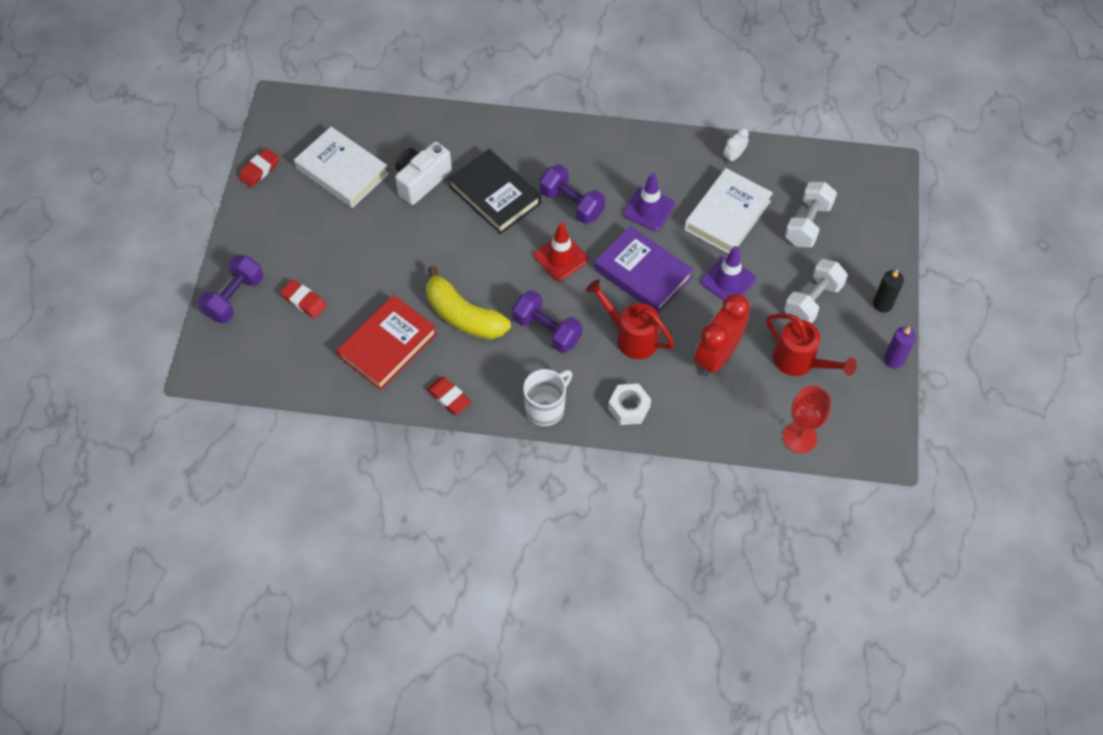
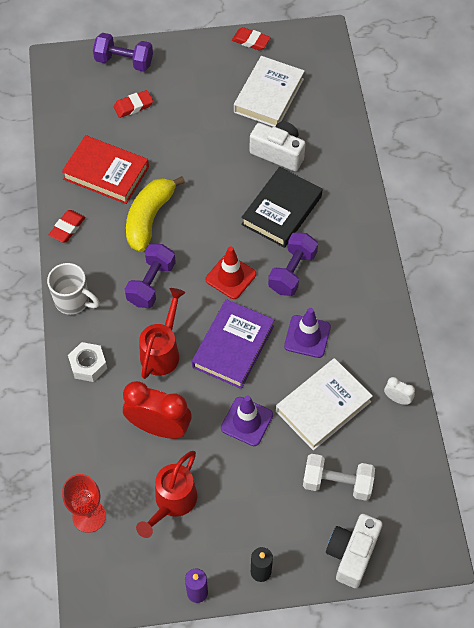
camera: 75 degrees right, 0 degrees up
(304, 301) = (133, 106): red eraser -> red eraser turned 45 degrees clockwise
(727, 215) = (323, 406): white book -> white book turned 60 degrees counterclockwise
(812, 301) = (245, 503): white dumbbell -> none
(878, 230) = (352, 554): none -> white camera

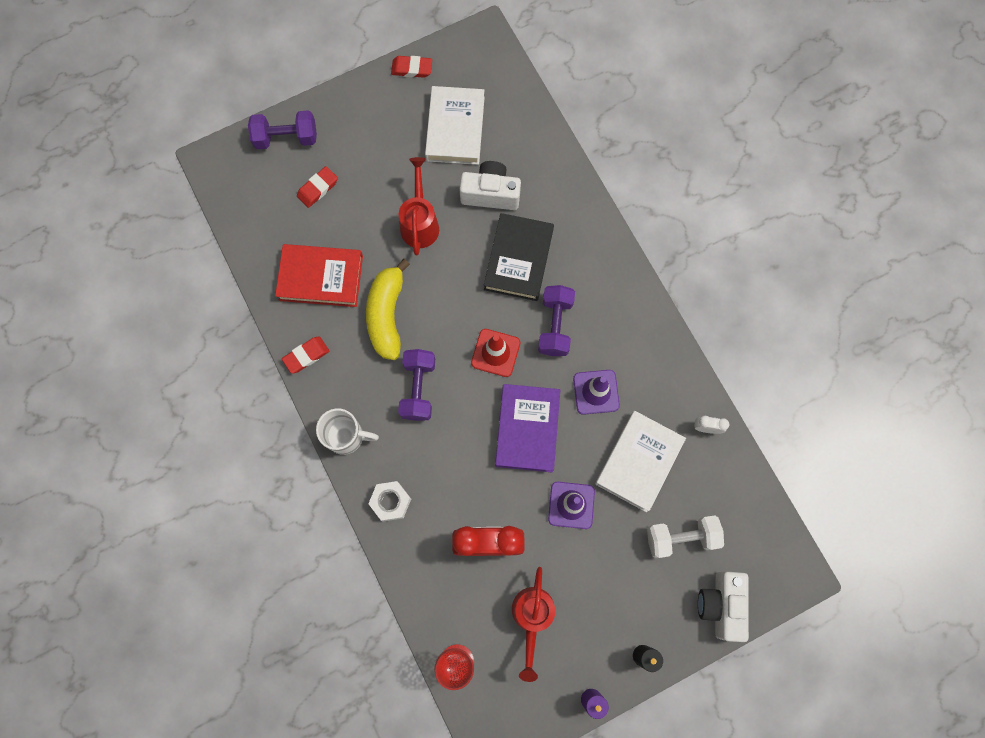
camera: 20 degrees left, 15 degrees up
(67, 228) = (306, 356): red eraser -> red eraser turned 45 degrees clockwise
(162, 351) = (459, 460): red watering can -> red watering can (420, 223)

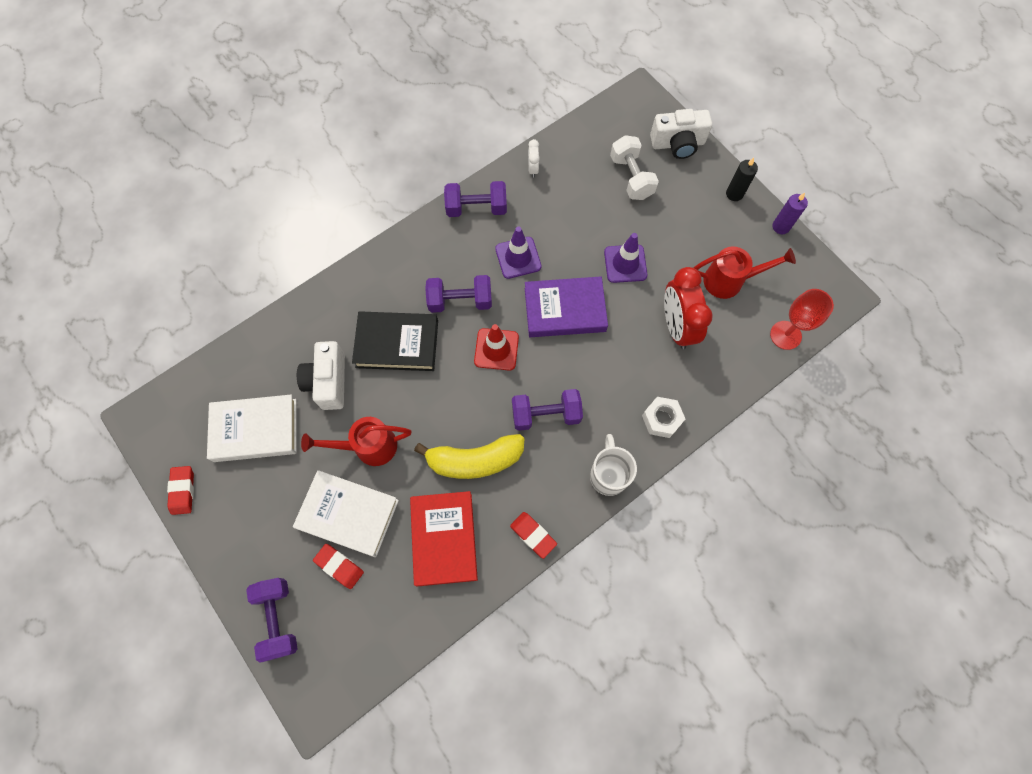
camera: 100 degrees left, 5 degrees down
(639, 462) = (574, 216): white book -> white book (348, 514)
(663, 358) = (476, 208): none -> purple dumbbell

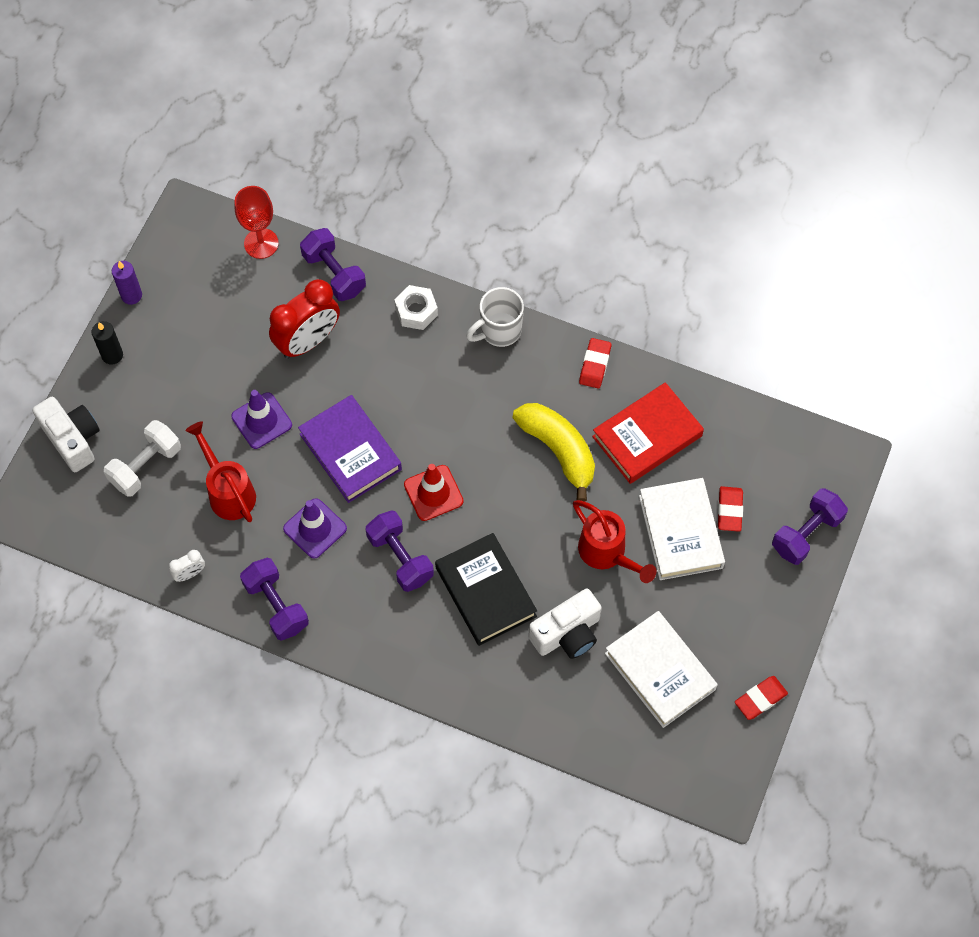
camera: 120 degrees left, 5 degrees down
(546, 414) = (474, 412): purple dumbbell -> purple dumbbell (334, 273)
(729, 281) = (226, 316): red watering can -> red watering can (228, 492)

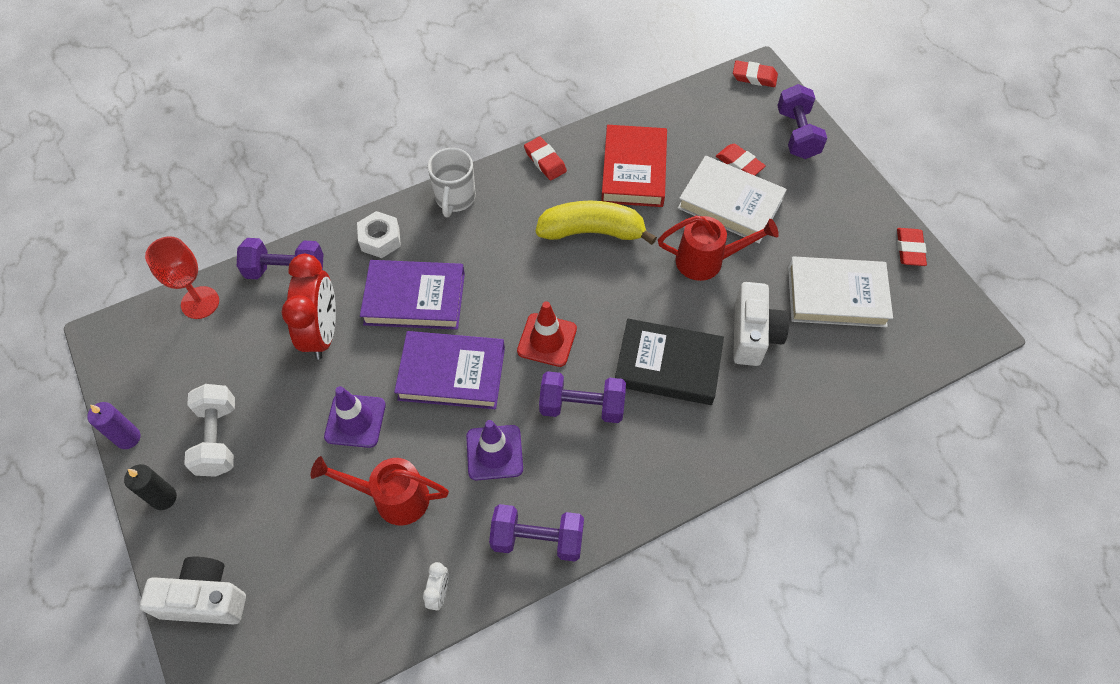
camera: 50 degrees left, 5 degrees down
(145, 466) = (298, 551): white dumbbell -> white dumbbell (218, 438)
(388, 377) = (414, 299): none -> purple book
(840, 456) = (754, 77): none -> red eraser

